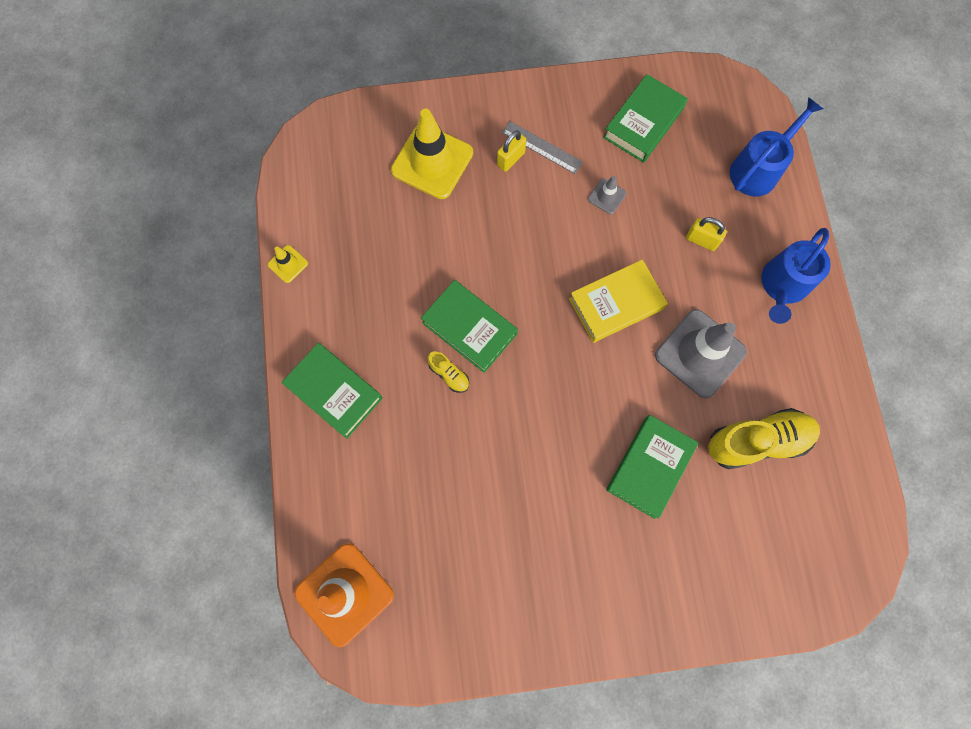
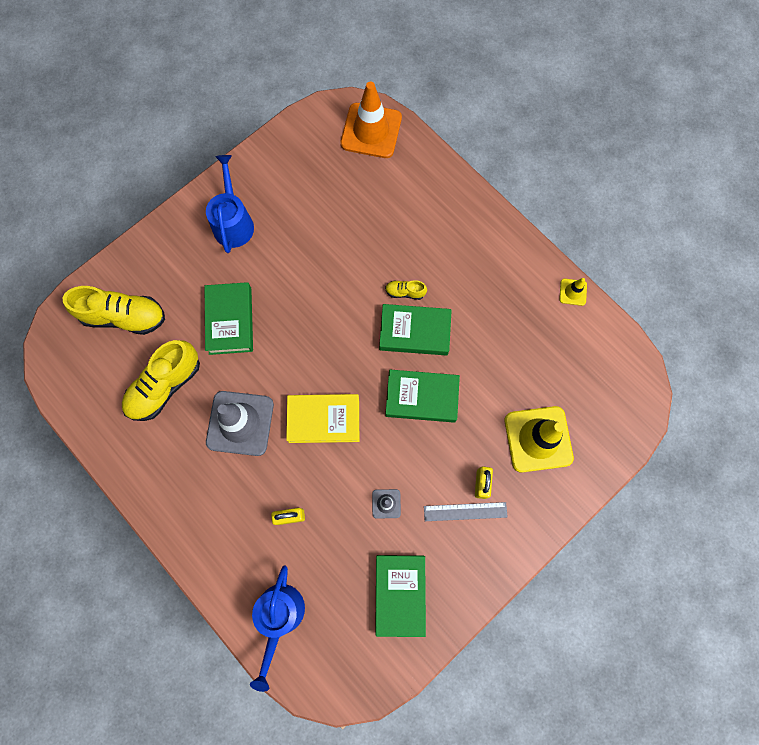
camera: 145 degrees right, 0 degrees up
(334, 392) = (470, 232): green book -> green book (421, 397)
(616, 303) = (324, 420): yellow book -> yellow book turned 60 degrees clockwise
(764, 551) = (124, 317): none -> yellow shoe
(782, 286) = (206, 520): blue watering can -> blue watering can (233, 222)

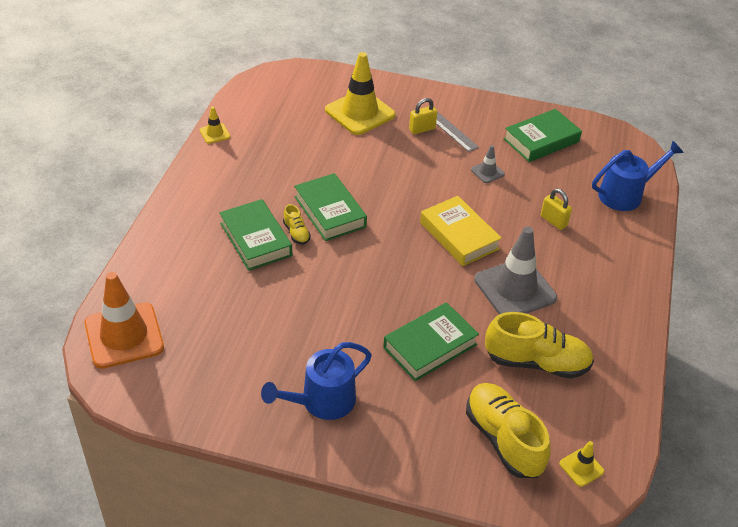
camera: 125 degrees left, 30 degrees down
(69, 351) = (581, 467): none -> yellow traffic cone
(421, 397) = (384, 185): green book -> green book (255, 239)

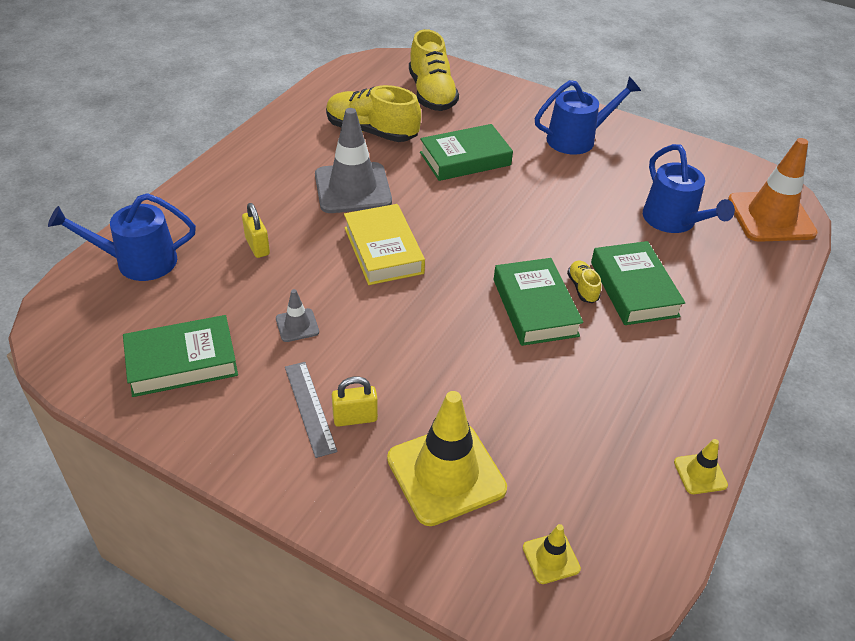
camera: 165 degrees left, 0 degrees up
(220, 312) = (673, 221): none -> blue watering can
(581, 467) = (380, 71): yellow traffic cone -> yellow traffic cone (551, 558)

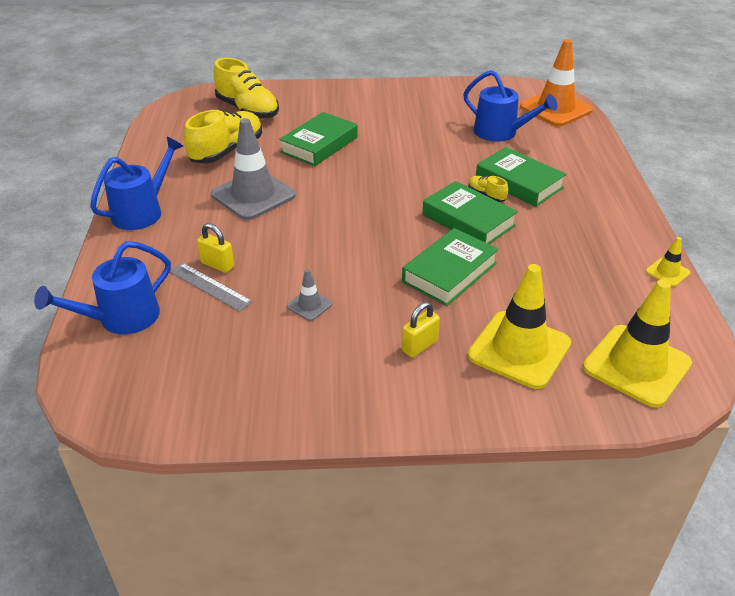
camera: 30 degrees left, 5 degrees down
(182, 362) = (242, 373): green book -> green book (449, 272)
(309, 408) = (379, 355): grey ruler -> grey ruler (210, 287)
(372, 132) = (227, 151): yellow shoe -> yellow shoe turned 135 degrees clockwise
(383, 250) = (322, 227): yellow book -> none
(551, 558) = (636, 365): yellow traffic cone -> yellow traffic cone, size x2.20
(577, 139) = (386, 105): blue watering can -> blue watering can (142, 212)

